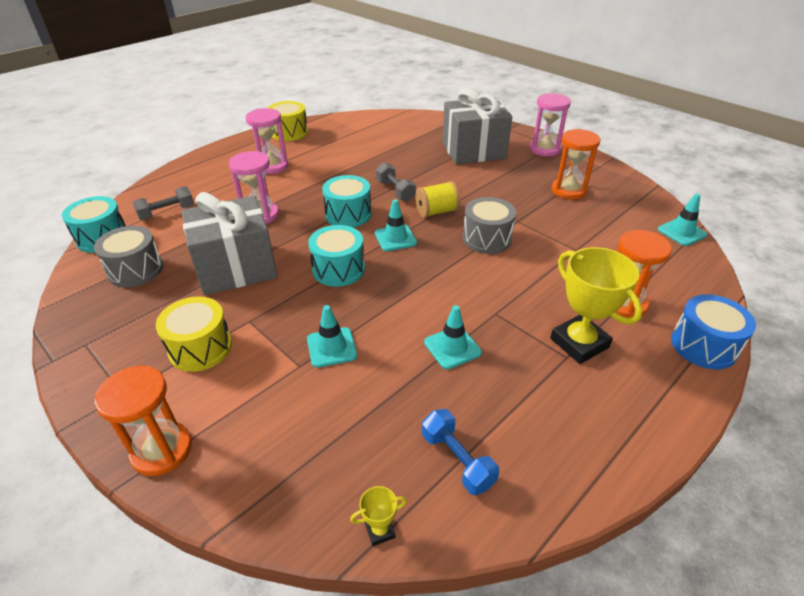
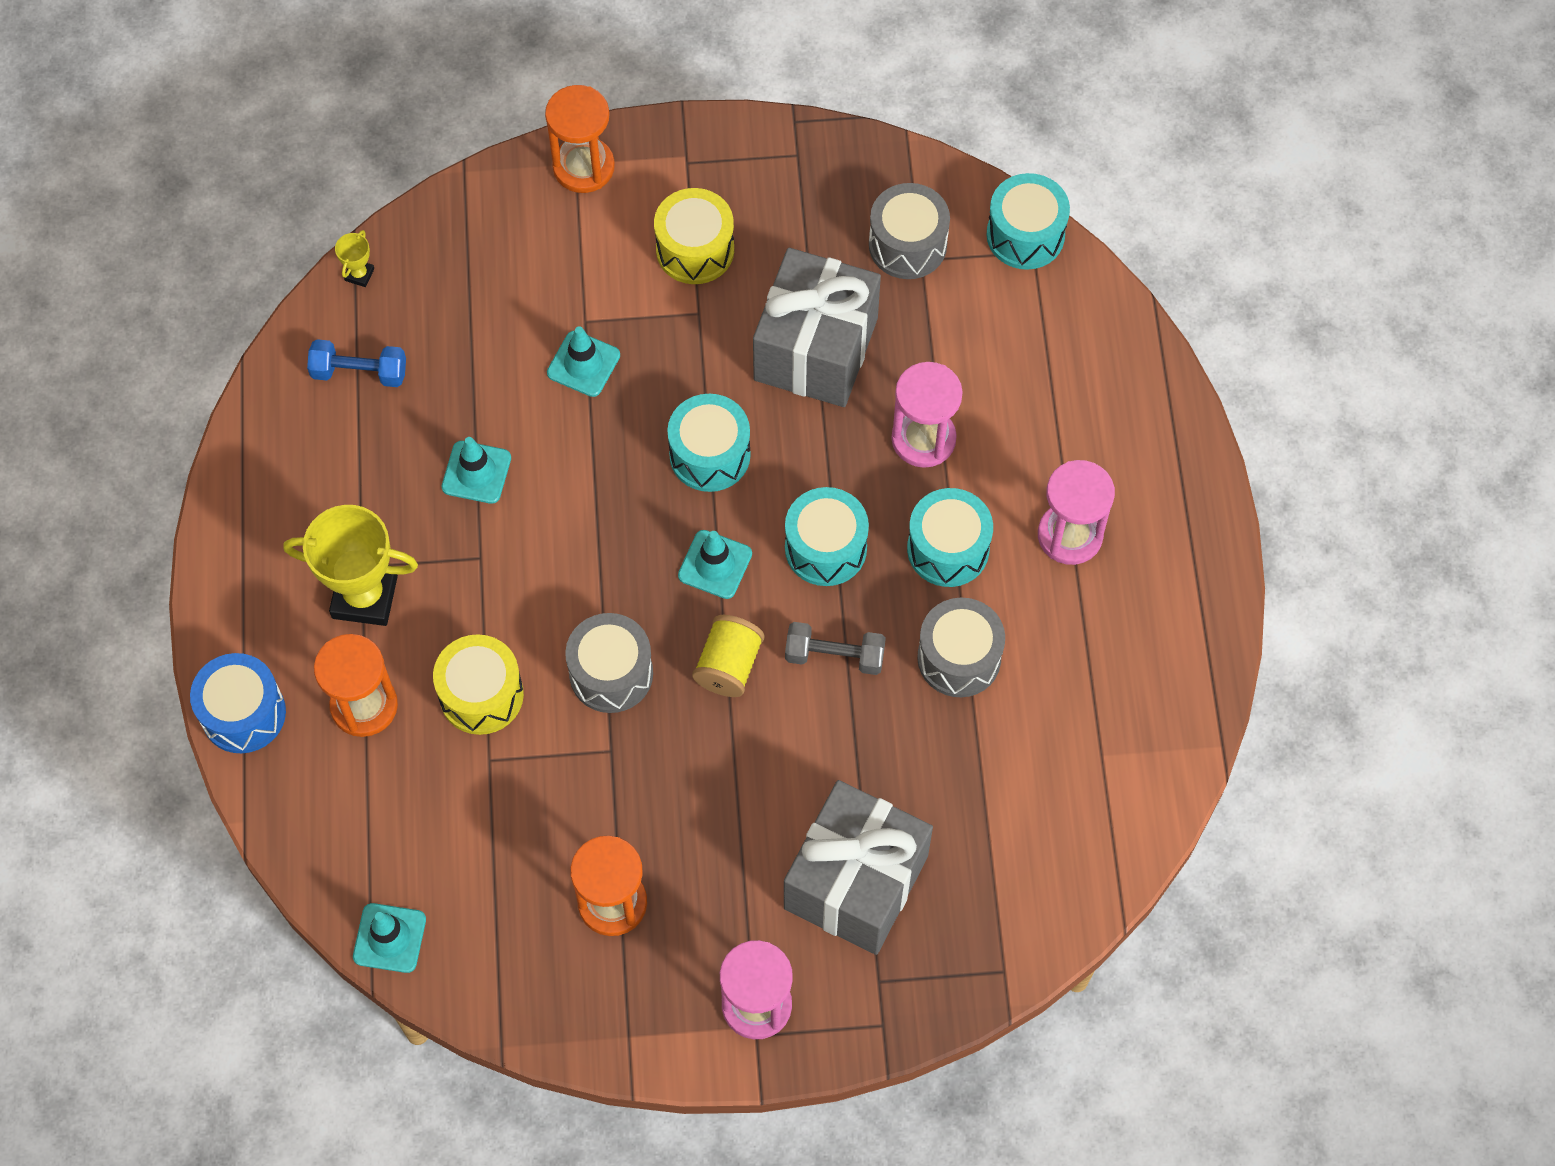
camera: 130 degrees right, 25 degrees up
(167, 212) = (1033, 331): grey dumbbell -> none
(289, 133) = (1187, 636): yellow drum -> yellow drum (481, 695)
(311, 187) = (948, 549): none -> turquoise drum
(358, 166) = (959, 658): none -> grey drum

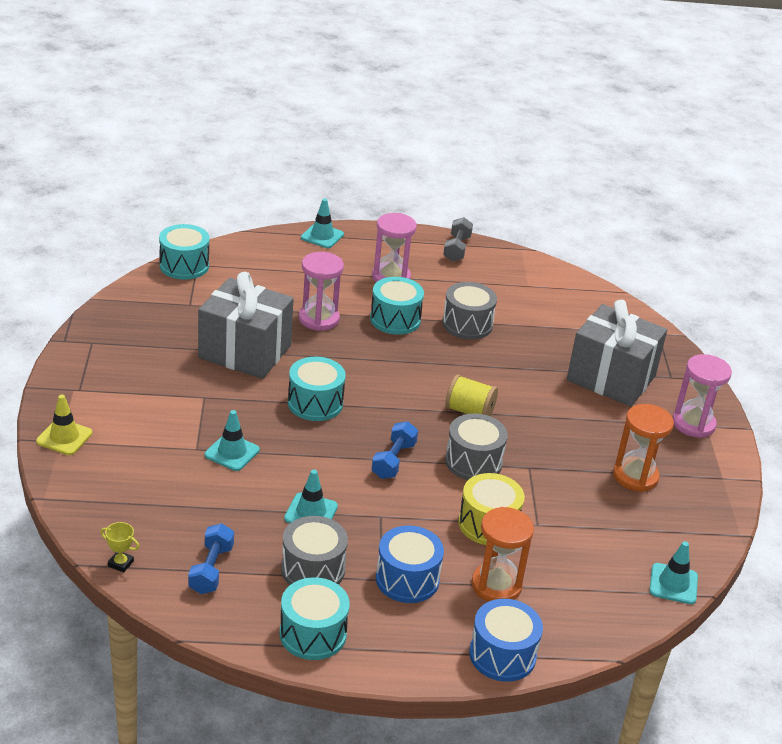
camera: 90 degrees left, 30 degrees down
(365, 597) = (407, 579): yellow trophy -> blue drum
(583, 167) = (64, 437): orange hourglass -> yellow traffic cone
(598, 567) = (393, 460): none -> blue dumbbell
(695, 249) = (153, 393): yellow drum -> none
(715, 564) = (397, 409): turquoise traffic cone -> turquoise traffic cone (322, 236)
(825, 548) = (389, 364): turquoise drum -> turquoise drum (313, 634)
(834, 656) = (464, 369): grey dumbbell -> grey dumbbell (457, 249)
(907, 244) = (177, 308): grey drum -> grey drum (313, 569)

